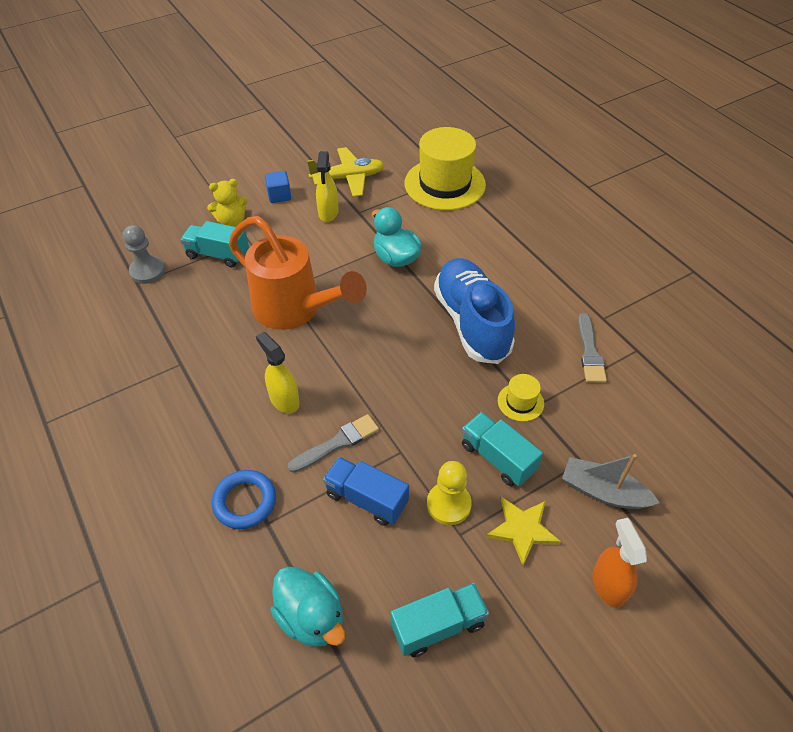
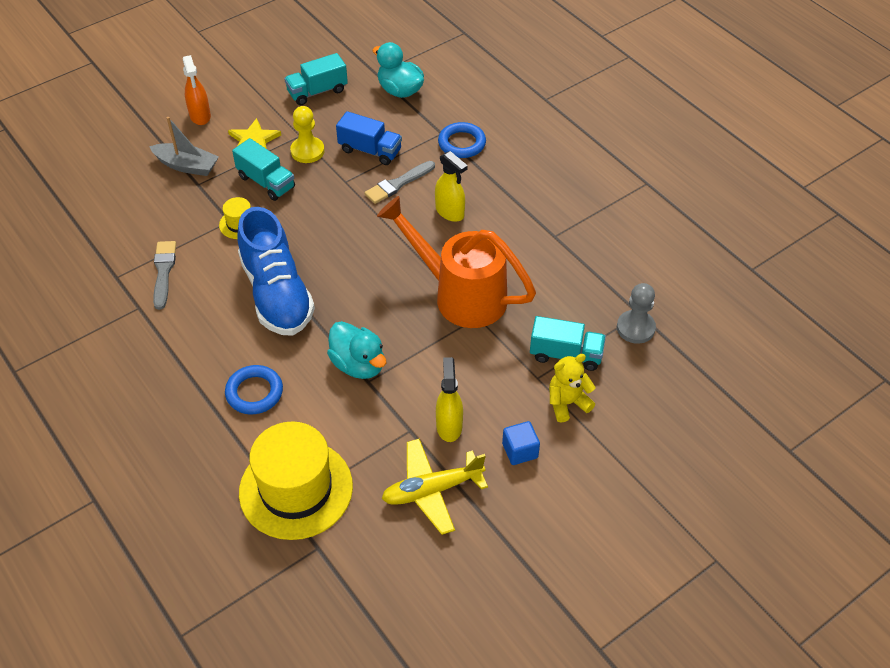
camera: 175 degrees right, 0 degrees up
(482, 243) = (254, 392): none -> blue ring

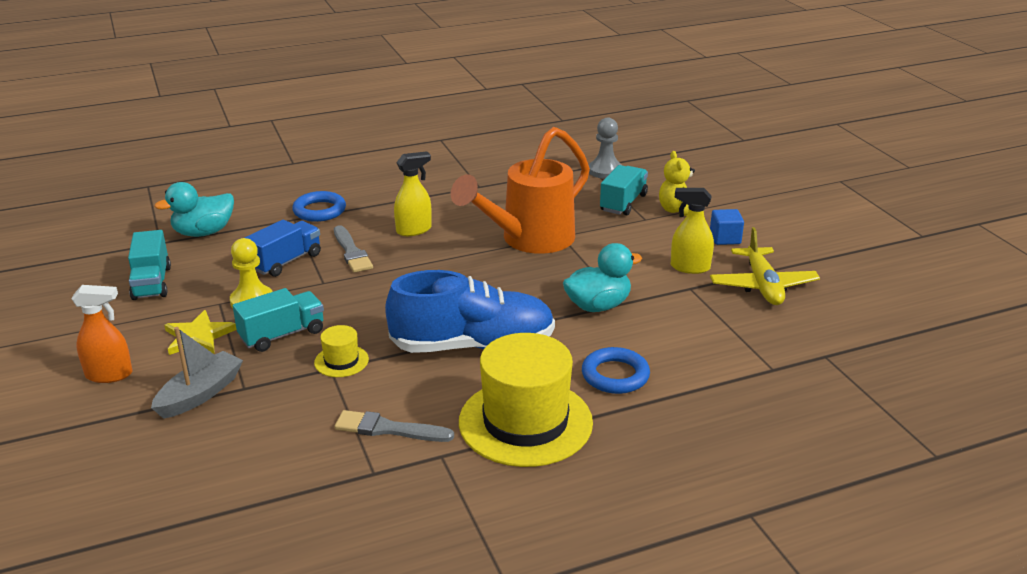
camera: 75 degrees left, 20 degrees down
(296, 489) = (752, 361): yellow hat -> yellow hat (525, 422)

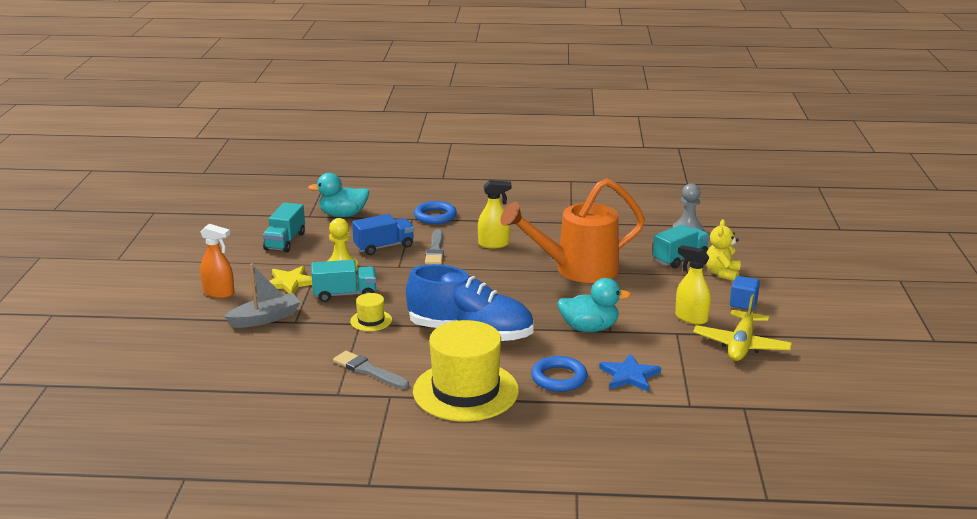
camera: 25 degrees right, 5 degrees down
(685, 351) = (629, 376): none -> blue star

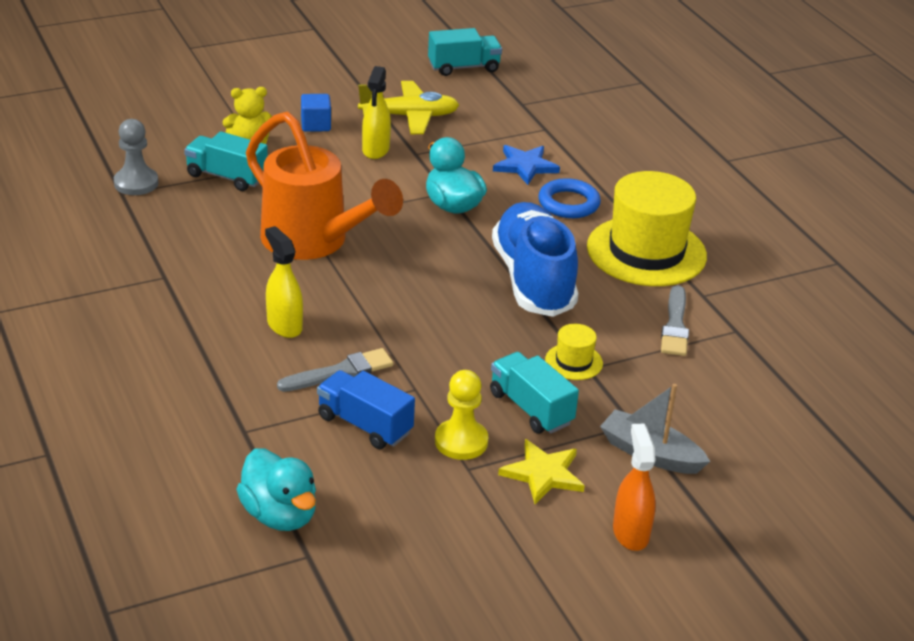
camera: 120 degrees left, 10 degrees up
(285, 241) = (422, 540): turquoise truck -> turquoise truck (463, 67)
(435, 216) = (221, 409): blue ring -> none

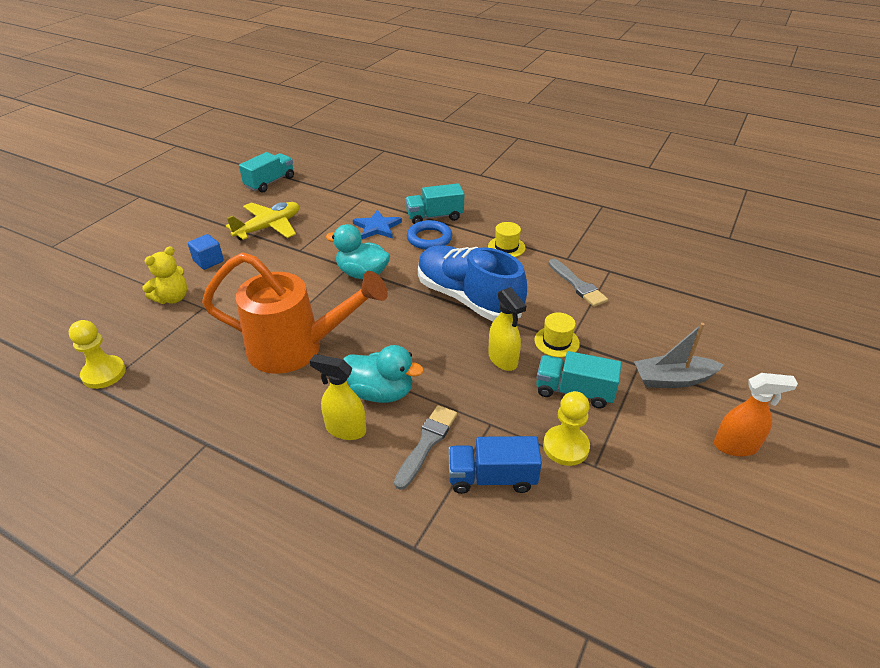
camera: 35 degrees left, 5 degrees up
(136, 183) = (104, 373): grey pawn -> yellow pawn
(227, 177) = (178, 331): turquoise truck -> turquoise truck (434, 217)
(279, 515) = (525, 611): turquoise duck -> turquoise duck (381, 392)
(375, 150) = (270, 260): yellow spray bottle -> yellow spray bottle (503, 359)
(543, 474) = (639, 437): yellow star -> none
(630, 533) = (736, 446): orange spray bottle -> orange spray bottle turned 135 degrees clockwise
(646, 251) = (506, 247): yellow hat -> yellow hat, size x0.44

